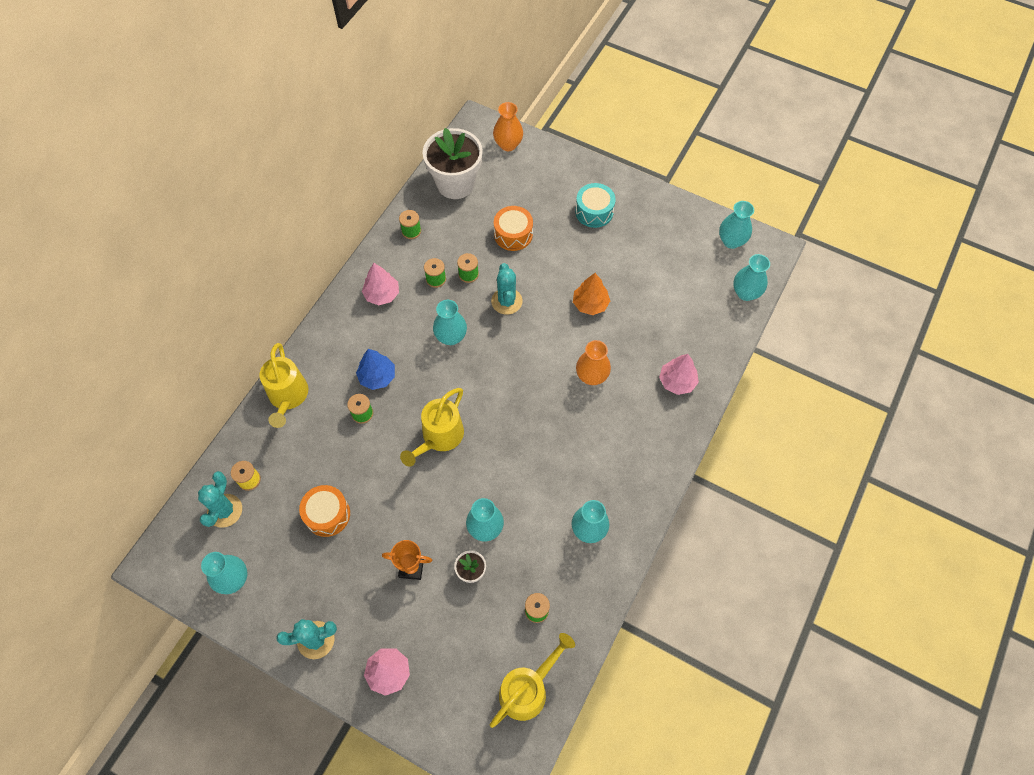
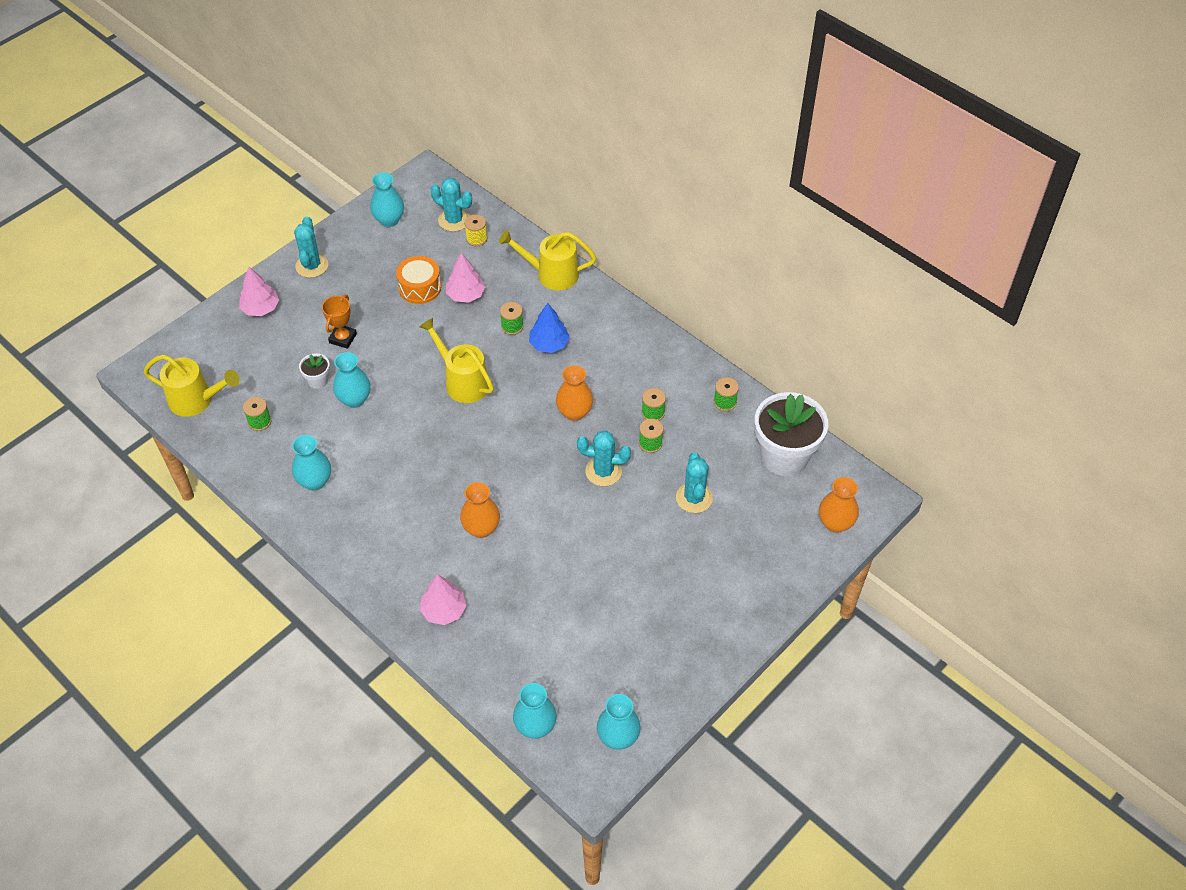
camera: 105 degrees right, 10 degrees down
(382, 294) = (647, 363): pink tree -> pink tree (466, 295)
(451, 337) = (574, 412): turquoise vase -> orange vase
(513, 234) = (694, 498): orange drum -> turquoise cactus
(528, 688) = (197, 400): yellow watering can -> yellow watering can turned 45 degrees counterclockwise
(590, 304) = (574, 551): orange tree -> none
(594, 212) = (706, 591): turquoise drum -> none

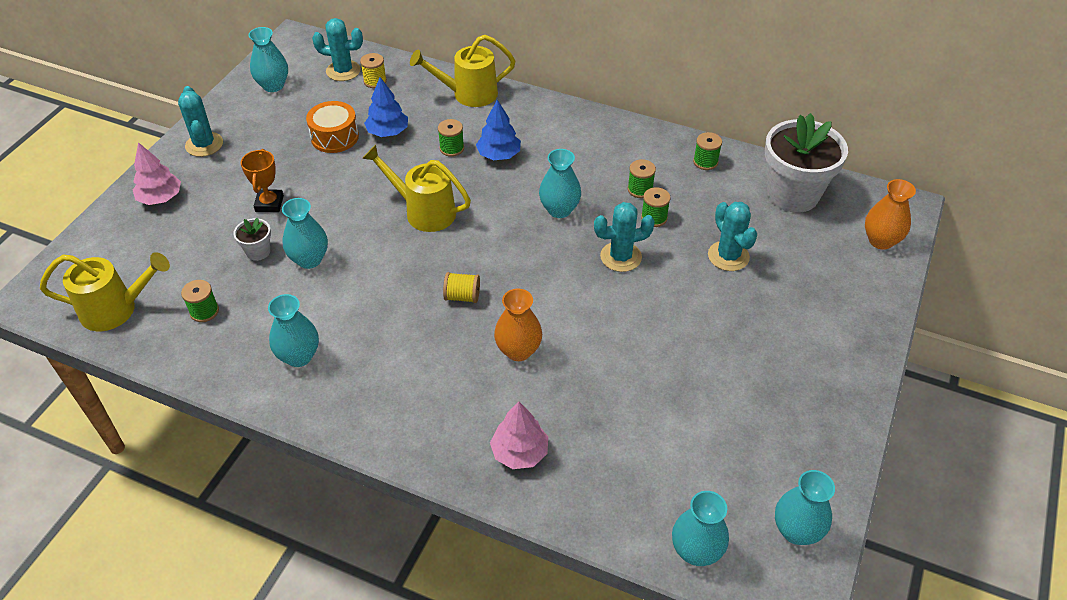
camera: 20 degrees left, 5 degrees down
(459, 468) = (462, 296): none -> yellow spool
(466, 295) = (388, 132): pink tree -> blue tree
(574, 412) = (559, 210): orange vase -> turquoise vase

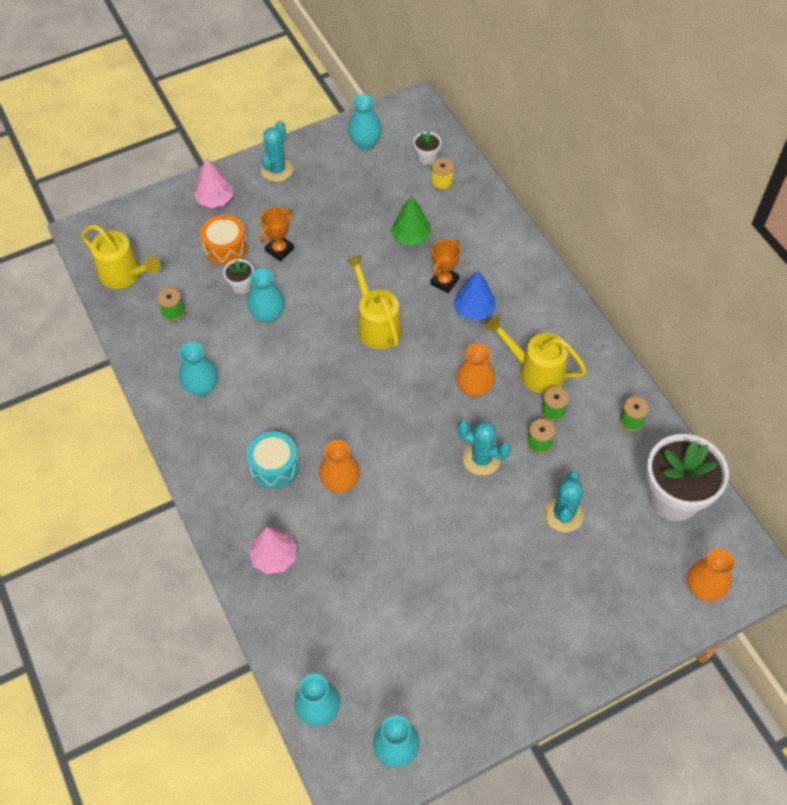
camera: 40 degrees right, 10 degrees up
(335, 137) = (370, 218): orange drum -> orange drum (226, 247)
(343, 71) = (427, 158): turquoise cactus -> white flower pot
(388, 132) = (411, 237): blue tree -> green tree
(441, 377) = (274, 466): none -> turquoise drum
(452, 148) = (444, 281): green spool -> orange trophy
(462, 296) = (341, 413): yellow spool -> none
(468, 94) = (501, 237): yellow watering can -> yellow watering can (534, 371)
(559, 210) = (474, 388): turquoise vase -> orange vase

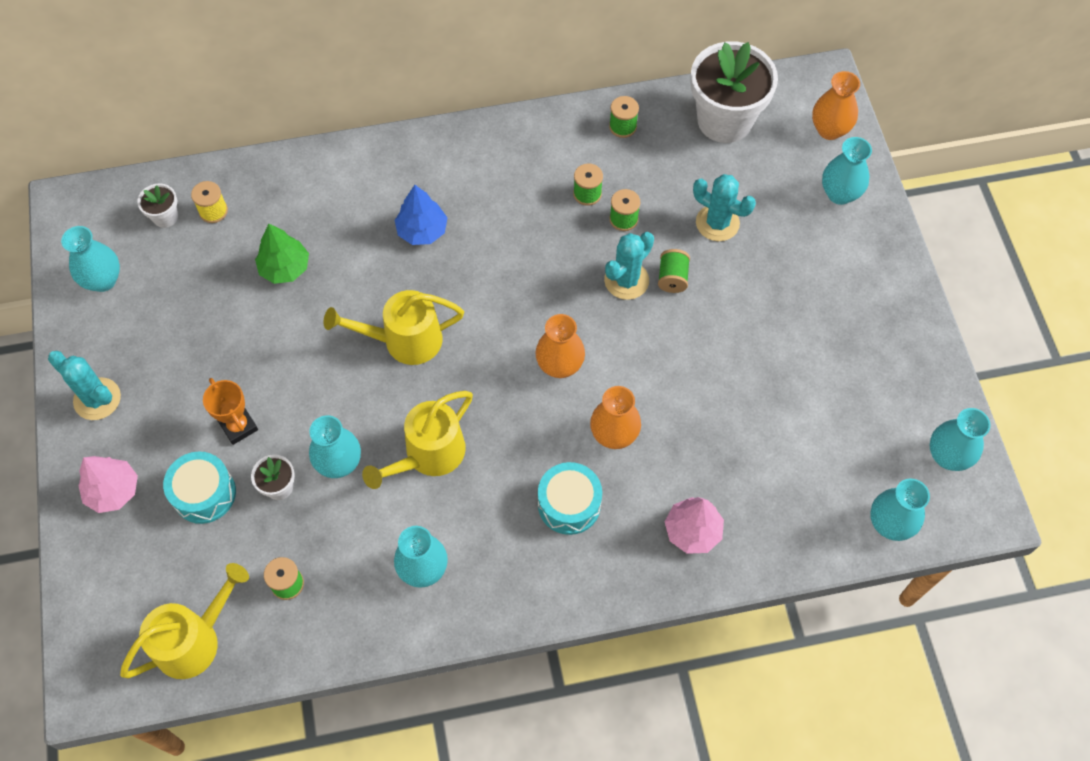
camera: 75 degrees left, 5 degrees up
(226, 247) = (204, 493): orange drum -> turquoise drum
(444, 281) = (368, 250): orange trophy -> none
(474, 388) = (531, 261): orange vase -> orange vase (559, 365)
(496, 492) = (672, 278): none -> green spool
(534, 371) = (529, 195): yellow watering can -> yellow watering can (428, 456)
(635, 610) = (839, 194): none -> turquoise vase

